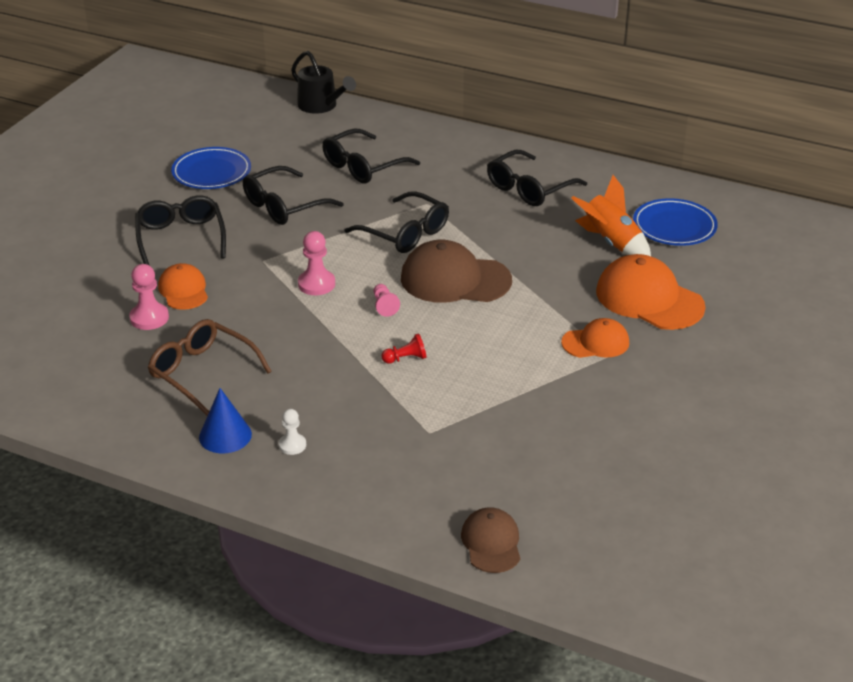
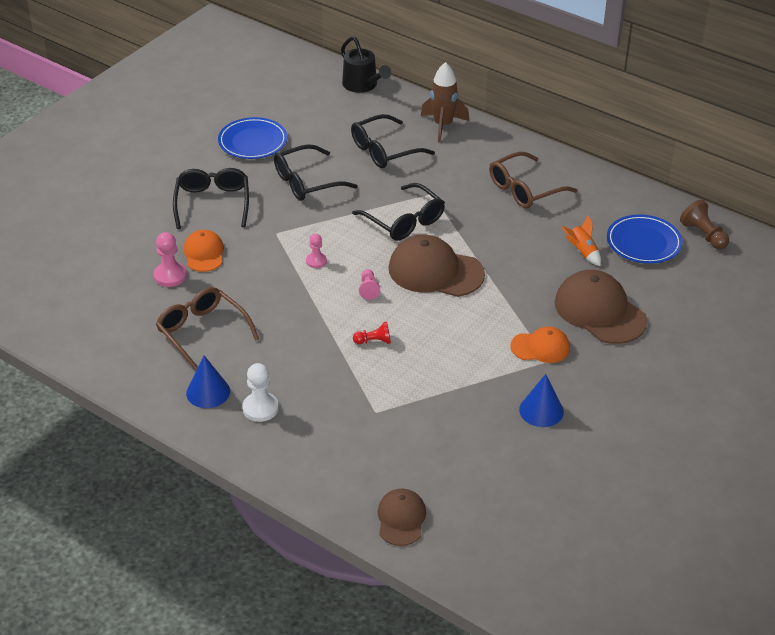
camera: 10 degrees right, 5 degrees up
(292, 445) = (260, 408): white pawn -> white pawn, size x1.55
(316, 284) = (316, 261): pink pawn -> pink pawn, size x0.64
(421, 136) = (443, 125): none -> brown rocket
(529, 188) = (524, 189): black glasses -> brown glasses
(611, 242) = (582, 252): orange rocket -> orange rocket, size x0.62
(617, 407) = (541, 410): none -> blue cone
(649, 299) = (599, 311): orange cap -> brown cap
(735, 212) = (703, 235): none -> brown pawn

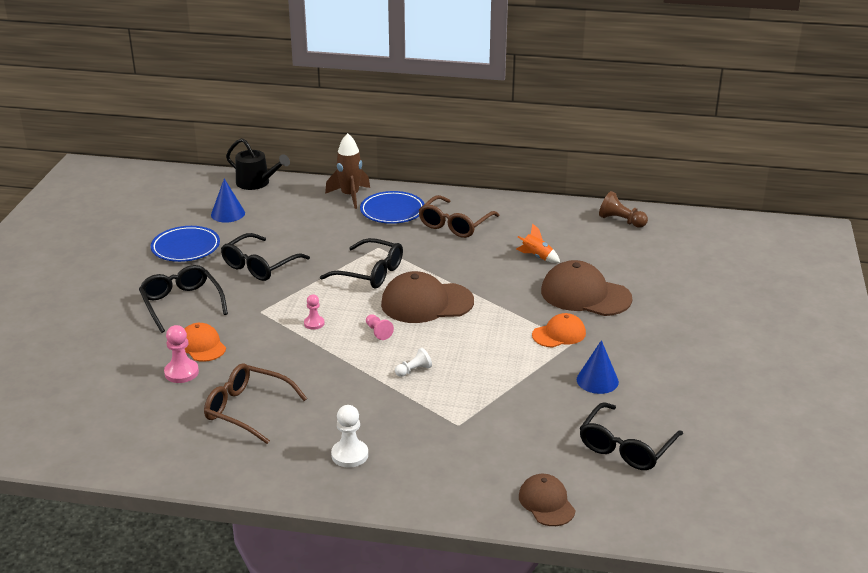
camera: 25 degrees left, 10 degrees down
(208, 392) = (289, 457): blue cone -> blue cone (228, 214)
(374, 341) = (414, 370): red pawn -> white pawn
(384, 150) = (312, 226): black glasses -> black glasses (626, 447)
(643, 243) = (580, 238): blue plate -> blue plate (392, 211)

